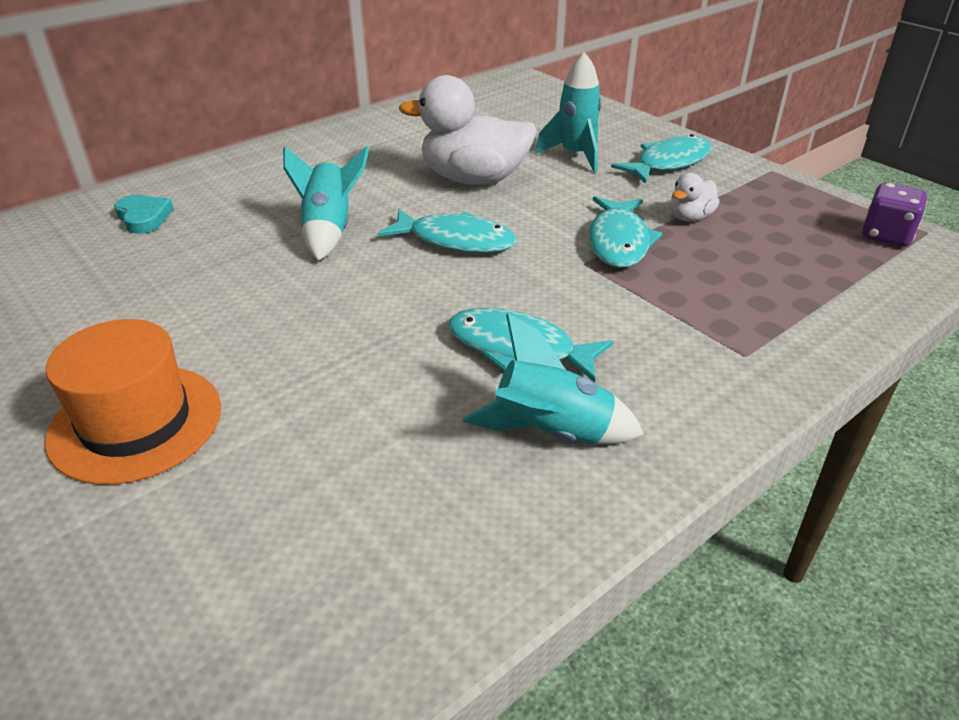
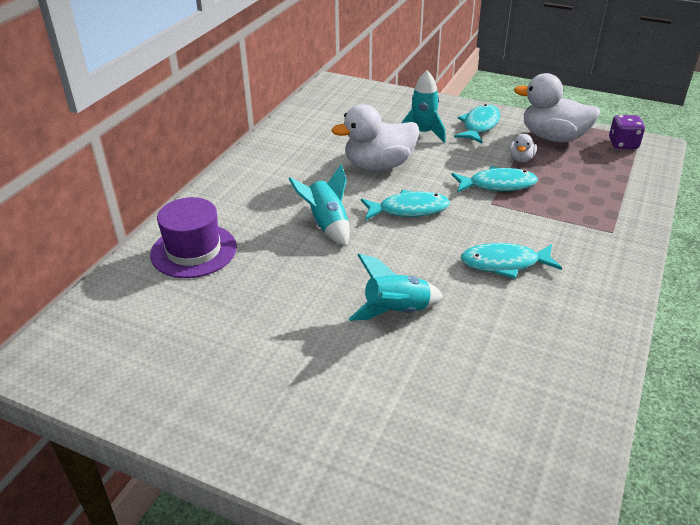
camera: 25 degrees left, 0 degrees up
(136, 423) = (346, 374): orange hat -> none
(144, 217) = (194, 251): turquoise heart -> purple hat
(551, 433) = (561, 302): turquoise rocket -> turquoise rocket (396, 311)
(618, 242) = (498, 185): turquoise fish -> turquoise fish turned 75 degrees counterclockwise
(771, 201) = (553, 137): none -> white duck

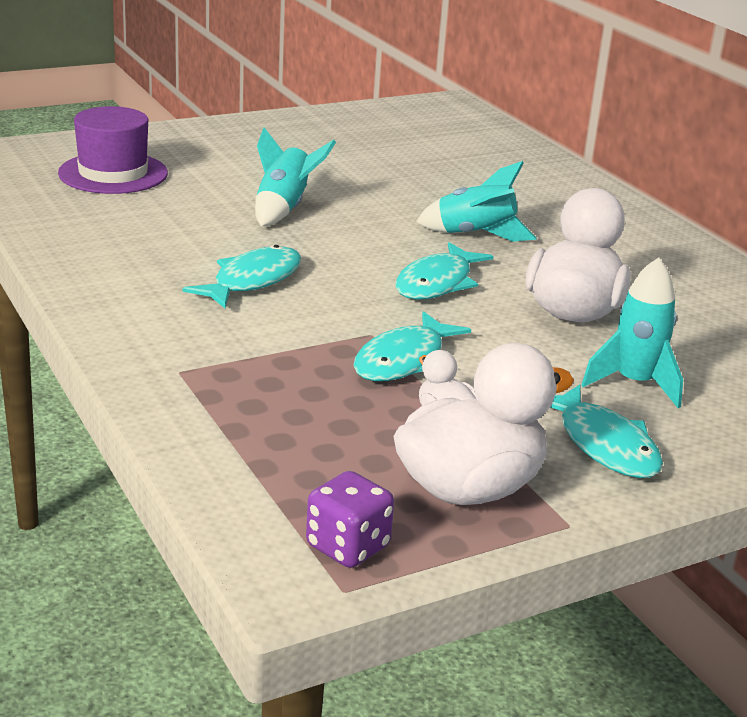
camera: 125 degrees right, 10 degrees down
(194, 251) = (521, 174): purple hat -> purple hat (113, 173)

